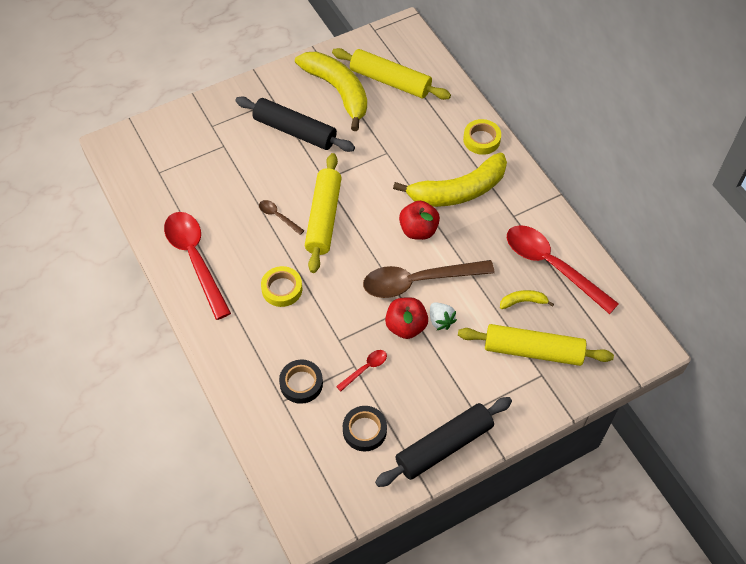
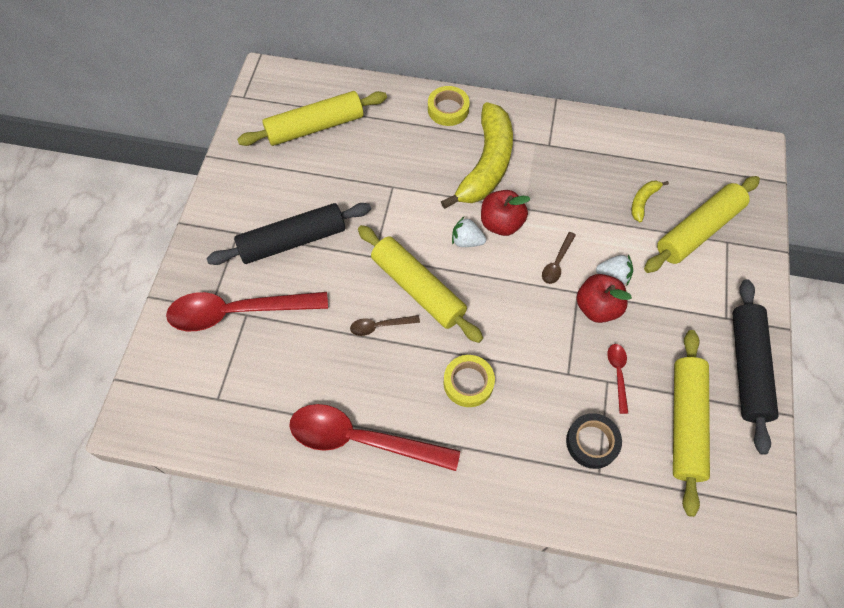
camera: 50 degrees left, 5 degrees up
(338, 91) = (283, 174): yellow banana -> none
(364, 430) = (685, 423): black tape -> yellow rolling pin
(385, 220) = (466, 241): none -> white strawberry
(418, 281) = (557, 263): brown spoon -> brown spoon, size x0.44
(552, 266) = (623, 156): red spoon -> red spoon (238, 312)

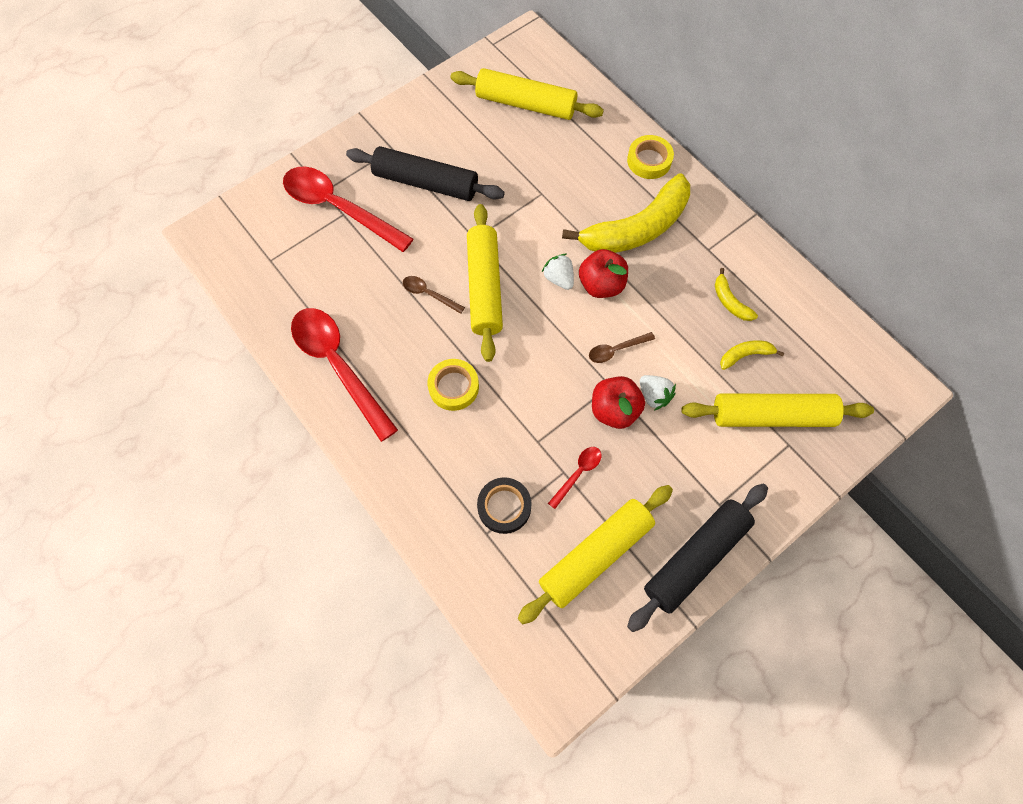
camera: 40 degrees right, 5 degrees up
(598, 171) = (730, 301): none -> yellow banana

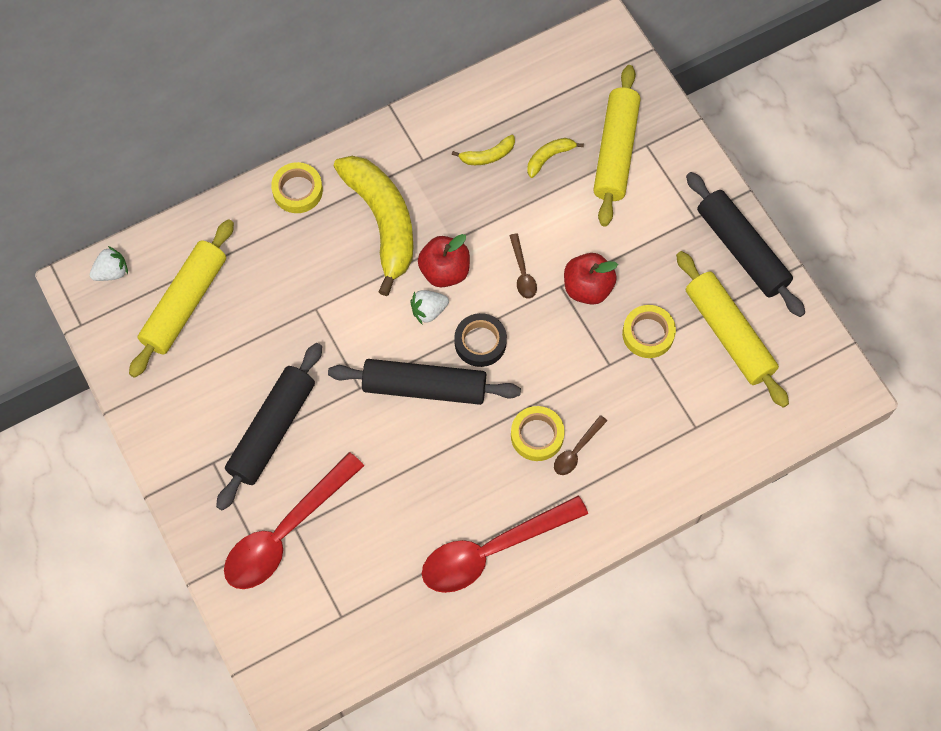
camera: 80 degrees left, 0 degrees up
(429, 294) = (421, 446): brown spoon -> brown spoon (576, 450)
(485, 287) = (424, 387): yellow rolling pin -> black rolling pin
(504, 507) = (671, 406): black tape -> black tape (480, 342)
(578, 473) = (648, 334): red spoon -> yellow tape
(654, 396) = (578, 249): white strawberry -> white strawberry (112, 272)
(745, 355) = (549, 157): yellow banana -> yellow banana turned 60 degrees clockwise

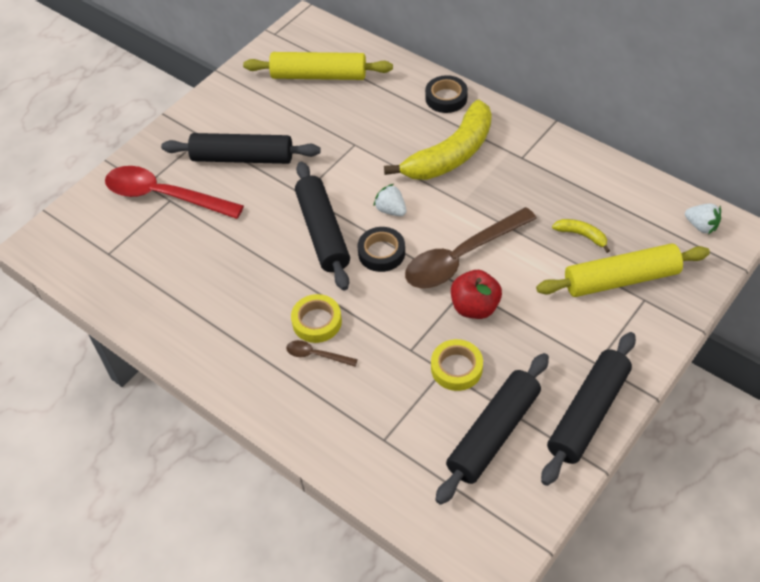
camera: 70 degrees right, 15 degrees down
(112, 272) = (322, 32): white strawberry -> white strawberry (701, 226)
(297, 190) = (446, 98): yellow tape -> black tape
(444, 271) = (432, 207): red apple -> none
(487, 155) = (554, 195): yellow banana -> none
(492, 550) = (200, 329): red spoon -> none
(522, 272) = (462, 257): brown spoon -> brown spoon, size x2.28
(728, 334) = (493, 433): yellow rolling pin -> black rolling pin

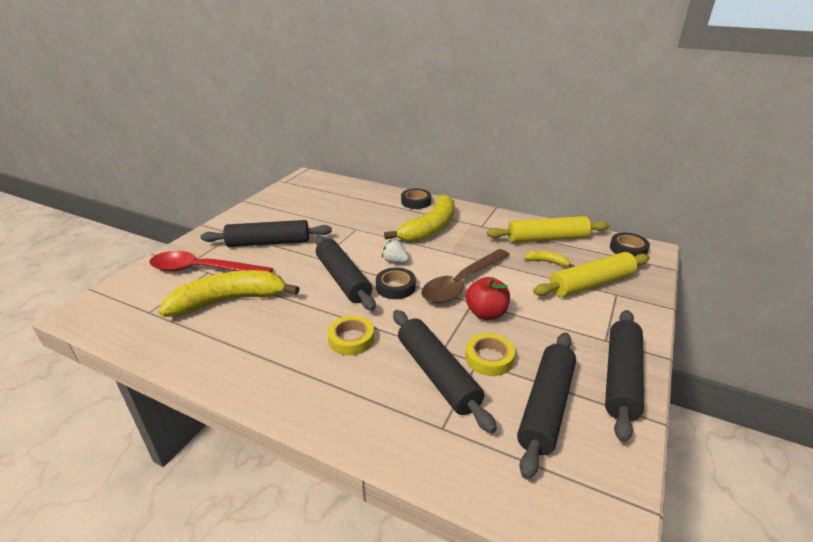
camera: 15 degrees left, 20 degrees down
(192, 249) = (229, 301): none -> yellow banana
(316, 355) = (356, 364): brown spoon -> none
(319, 75) = (321, 198): yellow rolling pin -> yellow rolling pin (546, 238)
(395, 380) = (437, 374): none -> black rolling pin
(701, 226) = (628, 249): white strawberry -> black tape

